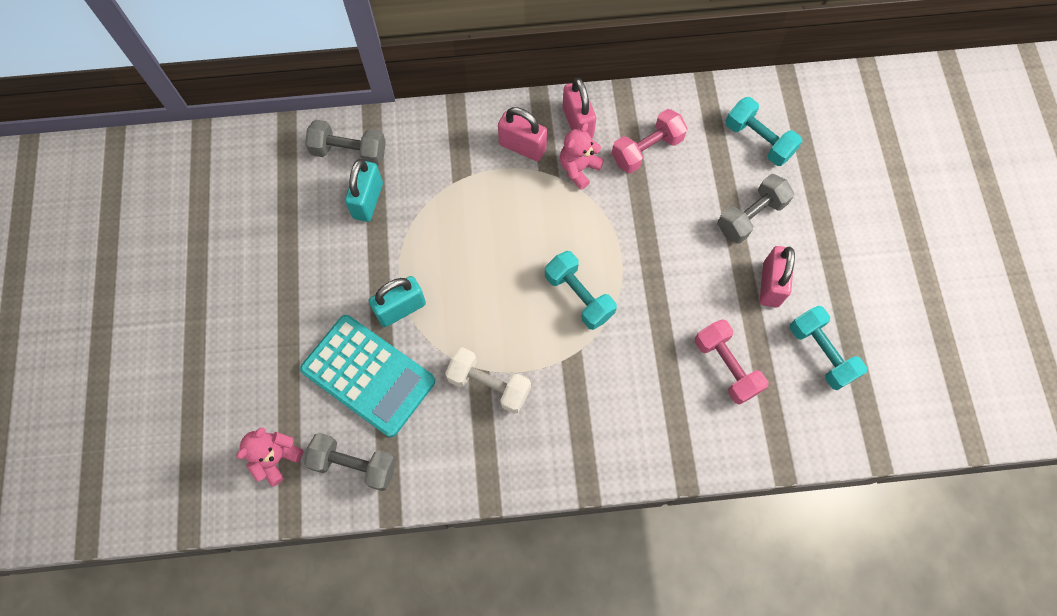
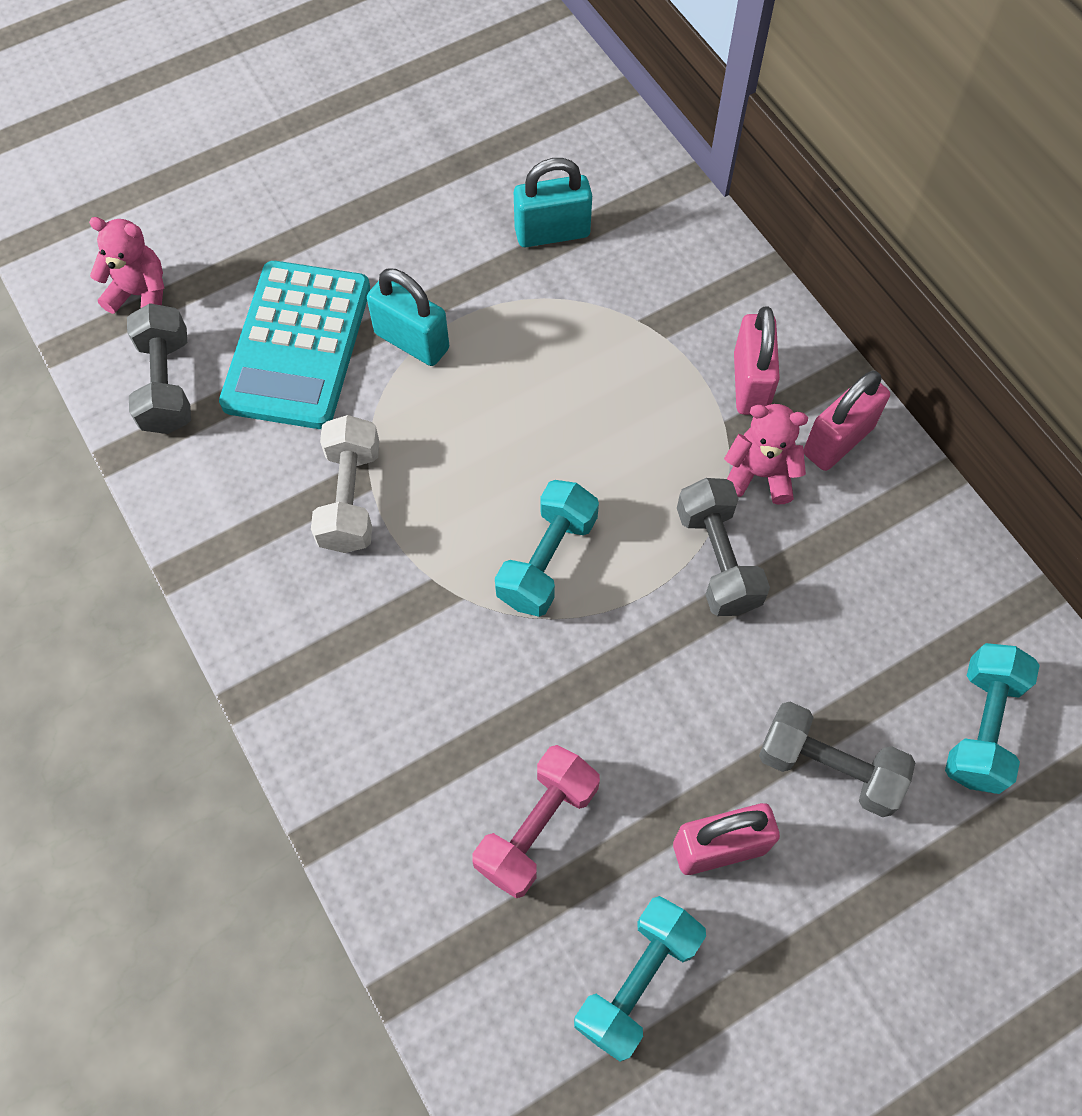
camera: 65 degrees right, 5 degrees down
(349, 152) = (613, 179): grey dumbbell -> grey dumbbell (717, 559)
(646, 150) = (853, 558): pink dumbbell -> none

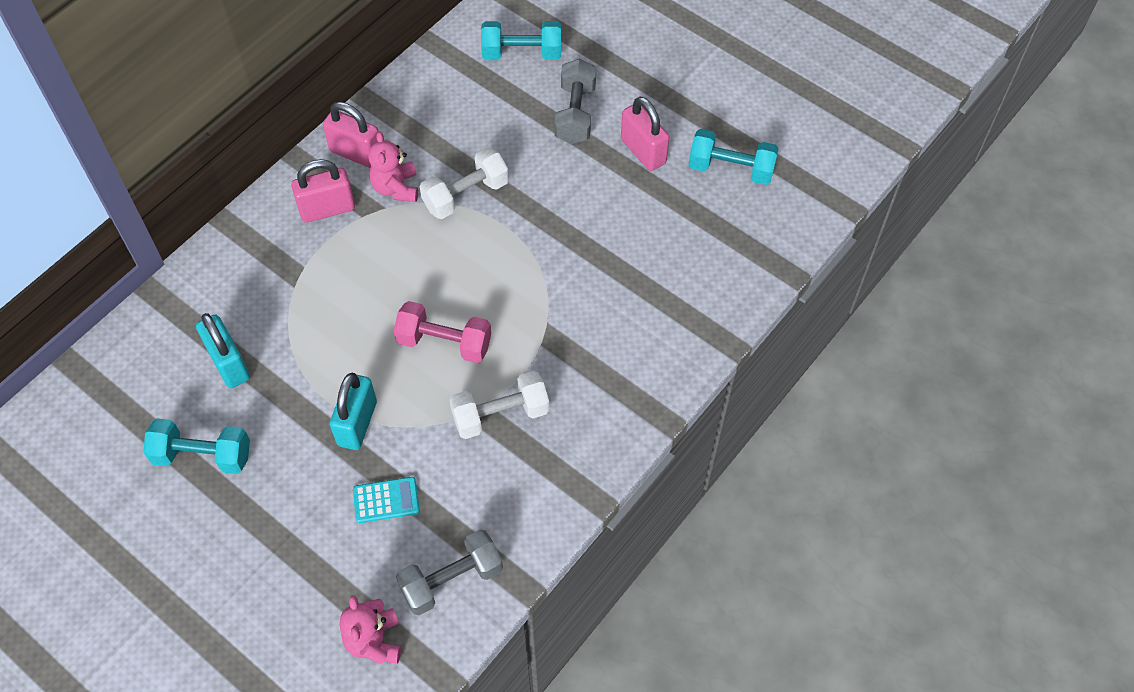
camera: 110 degrees left, 5 degrees down
(297, 345) = (386, 500): turquoise calculator -> turquoise calculator, size x0.44
(536, 828) = (673, 237): pink dumbbell -> pink dumbbell (444, 342)
(547, 560) = (502, 284): turquoise dumbbell -> turquoise dumbbell (202, 455)
(717, 559) = (466, 195): grey dumbbell -> white dumbbell

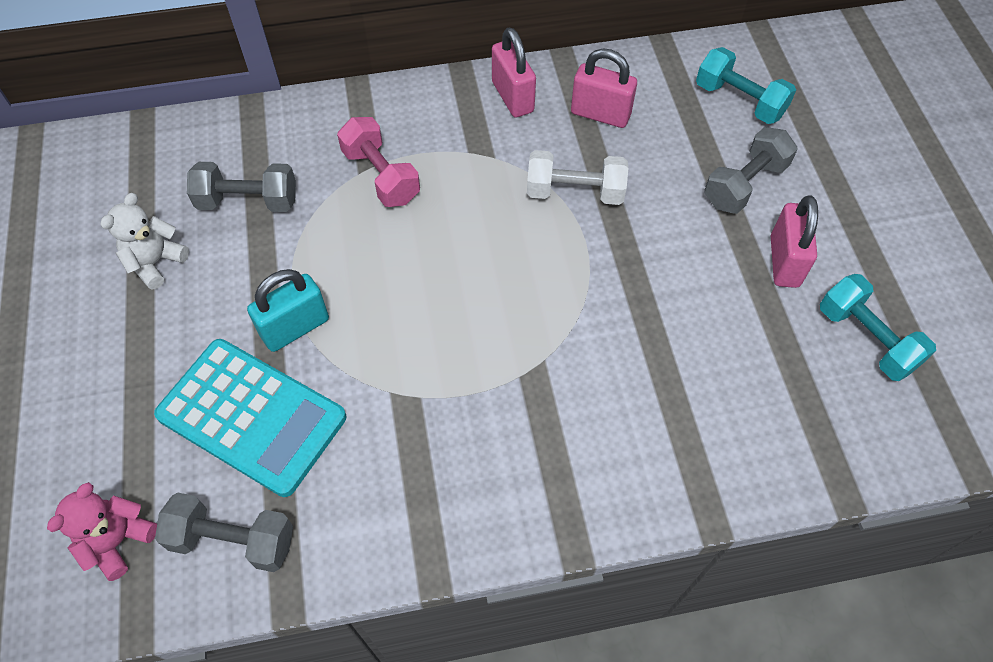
camera: 40 degrees right, 0 degrees up
(202, 455) = (155, 262): turquoise dumbbell -> white teddy bear
(229, 364) = (248, 201): turquoise padlock -> grey dumbbell
(327, 209) = (445, 127): pink padlock -> pink padlock (600, 114)
(386, 500) = (252, 416): turquoise calculator -> turquoise calculator, size x2.28
(396, 188) = (519, 146): pink teddy bear -> none
(444, 342) = (434, 310): pink dumbbell -> pink dumbbell (381, 176)
(500, 414) = (422, 415): white dumbbell -> none

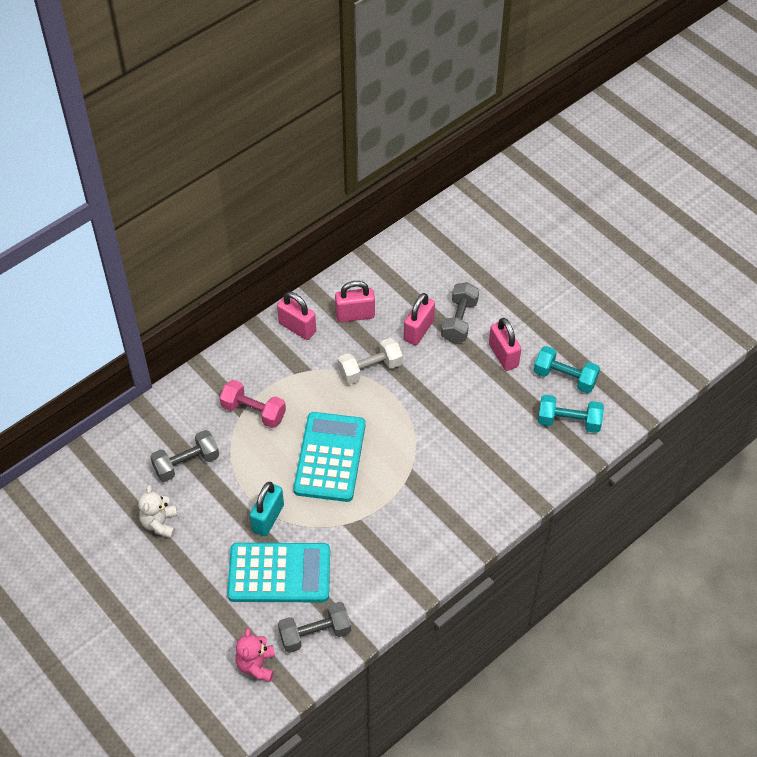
camera: 30 degrees left, 5 degrees down
(438, 285) = (330, 457): none -> turquoise calculator
(677, 172) = (419, 330): none -> pink padlock
(739, 101) = (428, 270): turquoise dumbbell -> turquoise dumbbell (569, 421)

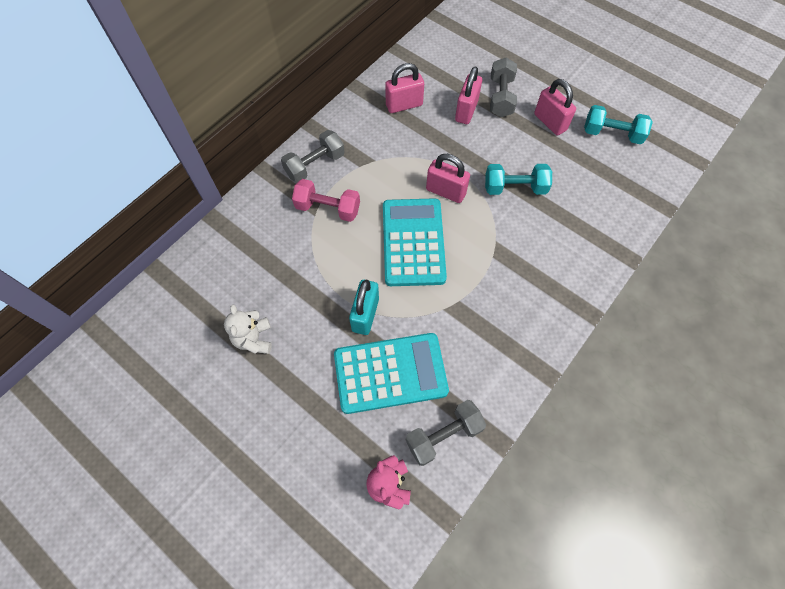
camera: 10 degrees left, 10 degrees up
(186, 463) = (270, 271): grey dumbbell -> grey dumbbell (315, 165)
(297, 327) = (353, 124): pink padlock -> pink padlock (445, 191)
(370, 369) = (430, 152): white dumbbell -> none
(569, 421) = (629, 173): turquoise dumbbell -> turquoise dumbbell (514, 188)

